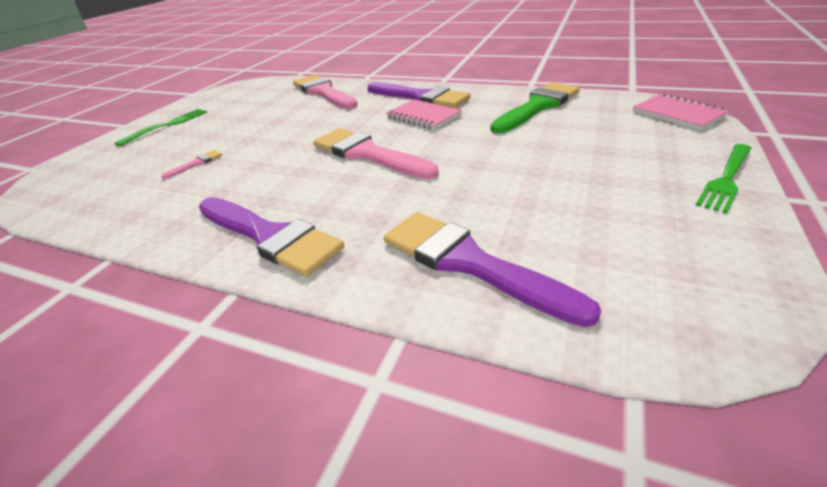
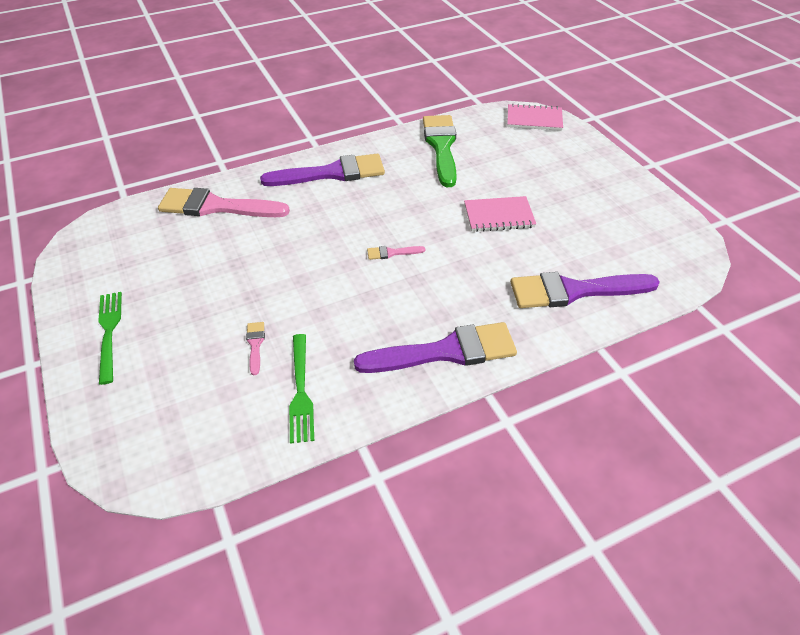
camera: 50 degrees left, 10 degrees up
(368, 154) = (392, 253): pink brush -> pink brush, size x0.42
(423, 116) = (371, 194): pink notebook -> pink notebook (499, 216)
(726, 179) = (612, 166): green fork -> green fork (301, 391)

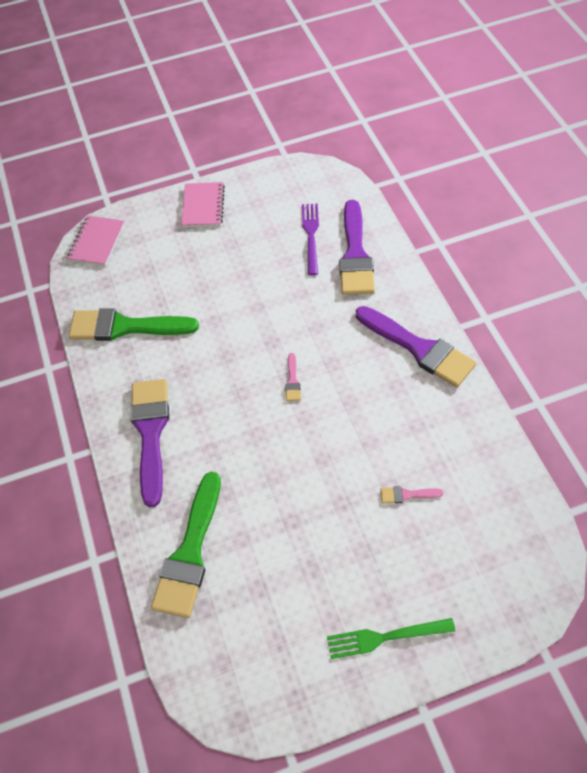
camera: 80 degrees left, 10 degrees up
(216, 206) = (190, 552): pink brush -> green brush
(301, 391) = (460, 455): green fork -> none
(445, 351) = (419, 348): purple brush -> purple brush turned 135 degrees clockwise
(499, 216) = (251, 292): pink notebook -> pink notebook (203, 206)
(591, 253) = (311, 235): none -> purple fork

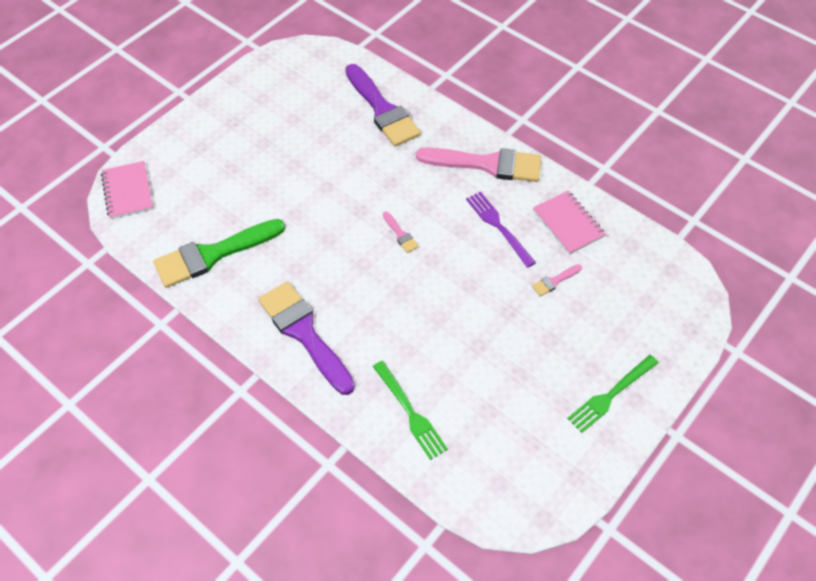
camera: 35 degrees left, 0 degrees up
(190, 552) = (410, 412): green brush -> green fork
(203, 206) = (213, 120): pink notebook -> pink notebook (568, 223)
(311, 235) = (332, 108): purple fork -> purple fork (498, 226)
(419, 348) = (487, 164): purple brush -> pink brush

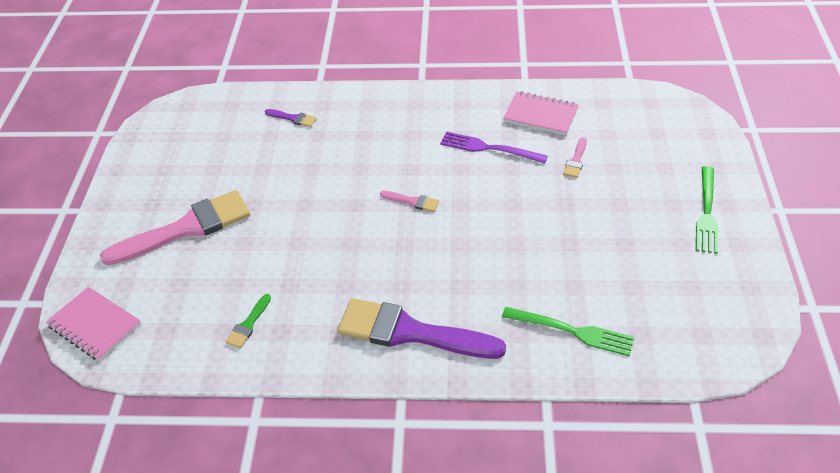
camera: 35 degrees left, 10 degrees down
(213, 254) = (248, 324): green brush -> green brush, size x0.42
(382, 110) = (293, 118): purple brush -> purple brush, size x0.42
(487, 164) = (429, 110): pink brush -> pink brush (186, 228)

